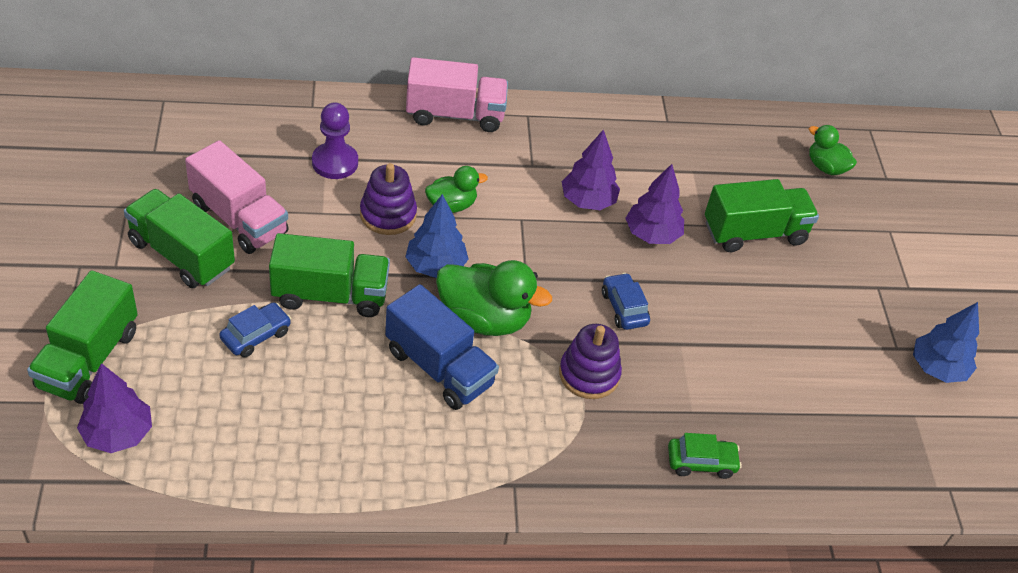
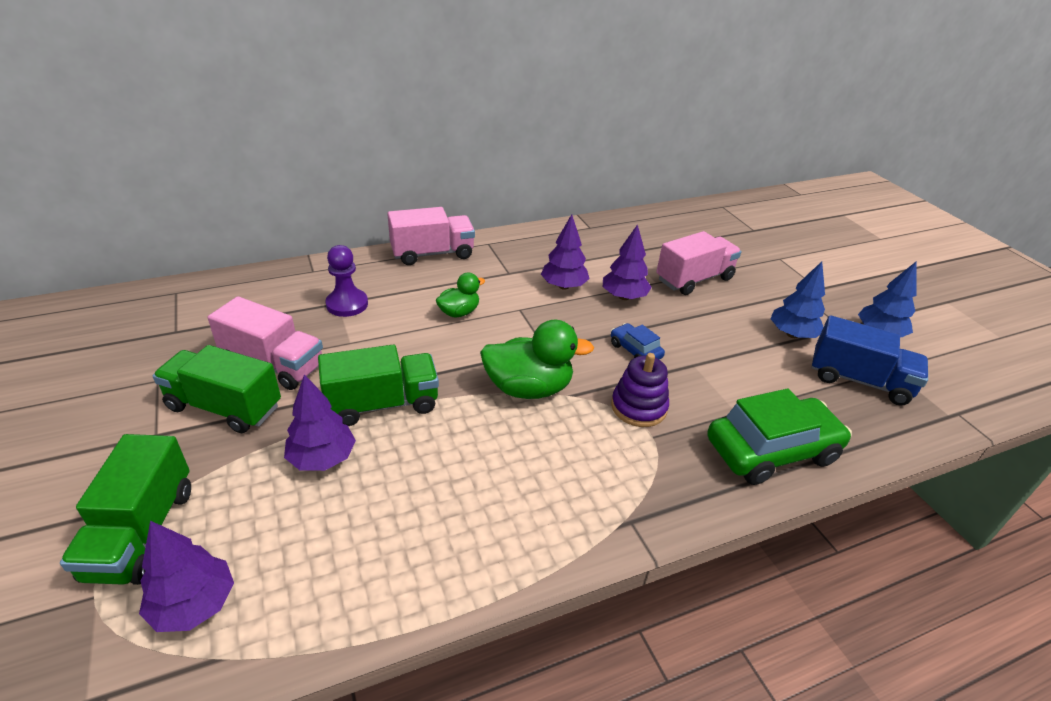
camera: 15 degrees left, 10 degrees down
(256, 335) = (322, 458): blue car -> purple tree
(388, 214) = (409, 331): purple stacking toy -> none
(435, 266) = (467, 358): blue tree -> blue tree (792, 334)
(439, 367) = (509, 438): blue truck -> blue truck (859, 380)
(701, 462) = (771, 450): green car -> green car, size x2.02
(754, 233) = (694, 279): green truck -> pink truck
(826, 167) = (712, 232): green duck -> none

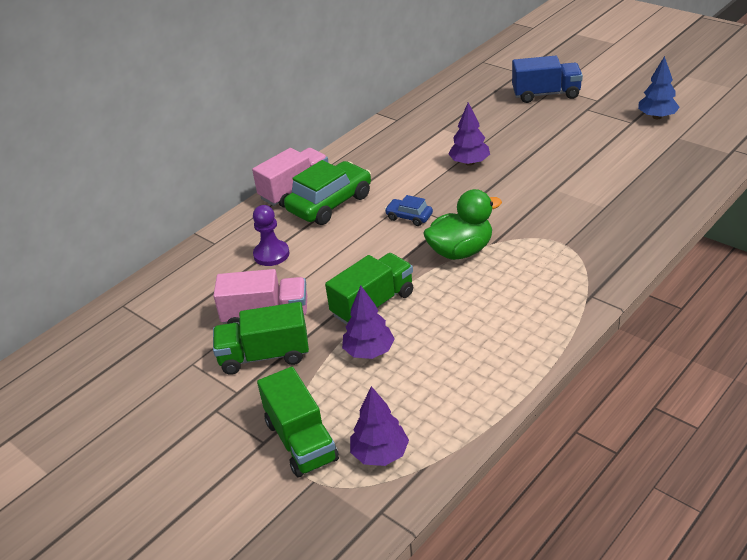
camera: 20 degrees left, 0 degrees up
(459, 312) = (362, 224): green duck -> none
(563, 286) = (419, 173): purple tree -> none
(635, 351) = (509, 196): blue car -> blue car (409, 217)
(638, 407) = (542, 231): purple stacking toy -> none
(694, 279) = (508, 129): pink truck -> none
(771, 450) = (641, 220): green car -> green car (330, 203)
(792, 334) = (602, 141): blue tree -> none
(859, 380) = (664, 154): blue truck -> blue truck (546, 94)

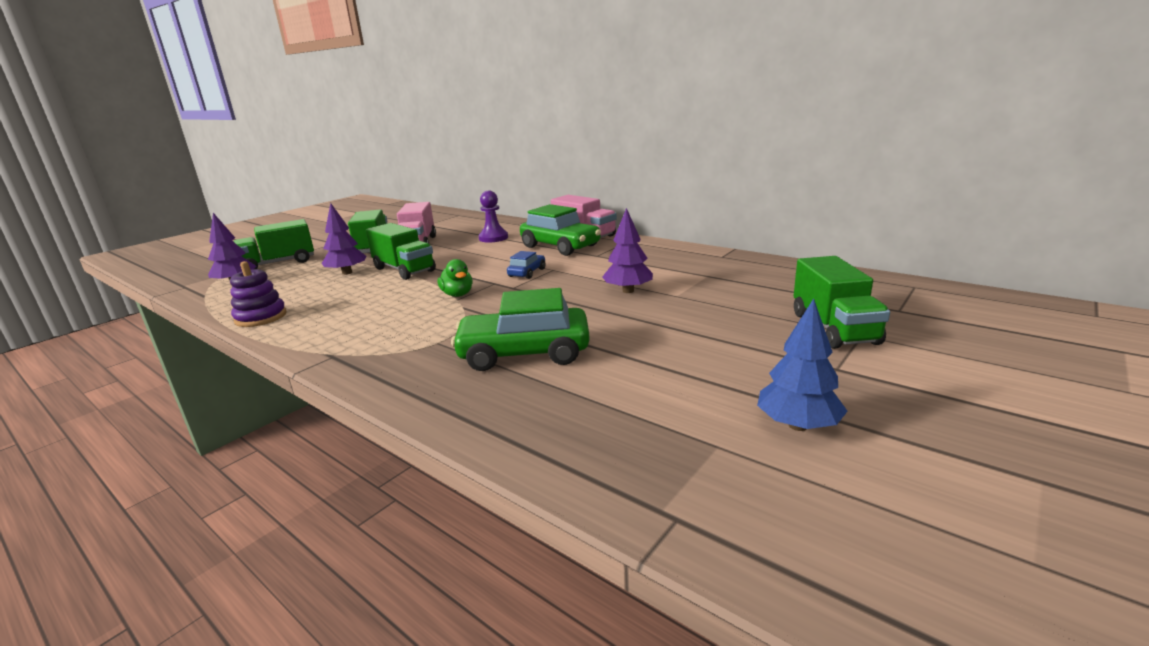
camera: 85 degrees right, 15 degrees down
(461, 251) = (457, 294): green duck -> green duck, size x0.58
(503, 377) = (261, 317): none -> purple stacking toy
(546, 94) = (833, 328): blue truck -> green truck
(583, 202) = (524, 353): none -> green car

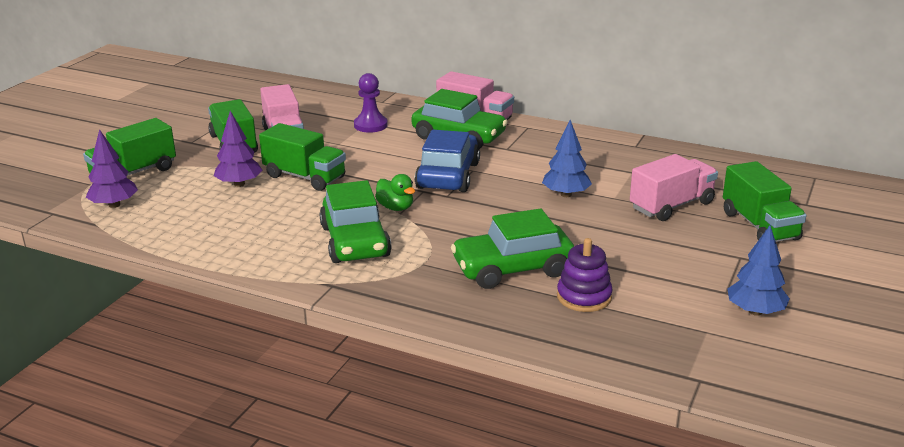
camera: 15 degrees left, 5 degrees up
(261, 317) = (203, 248): purple stacking toy -> purple stacking toy (584, 297)
(394, 319) = (355, 241): none -> green car
(527, 272) = (448, 175): blue car -> blue car, size x2.02
(628, 291) = (566, 194): purple tree -> blue tree
(736, 305) = (671, 206): none -> pink truck

